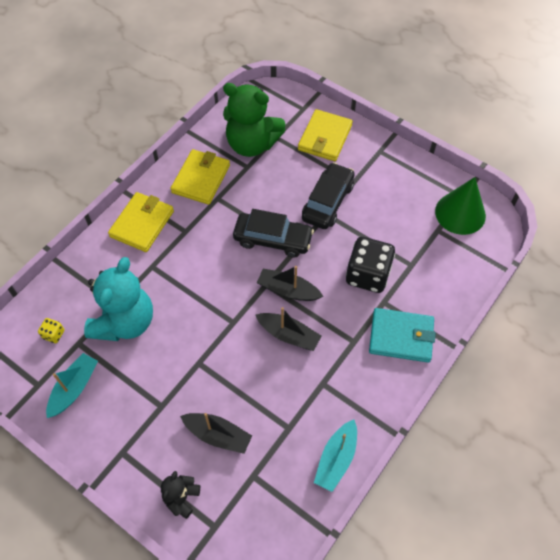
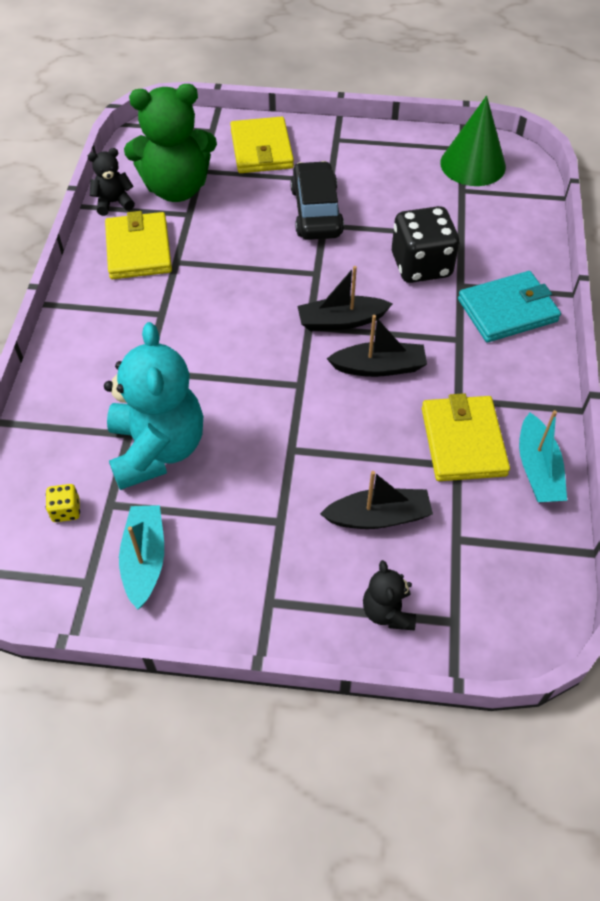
camera: 30 degrees left, 5 degrees down
(142, 224) = (96, 329): yellow wallet -> yellow wallet (463, 441)
(208, 137) = (114, 203): none -> black teddy bear
(273, 239) = (281, 276): black car -> none

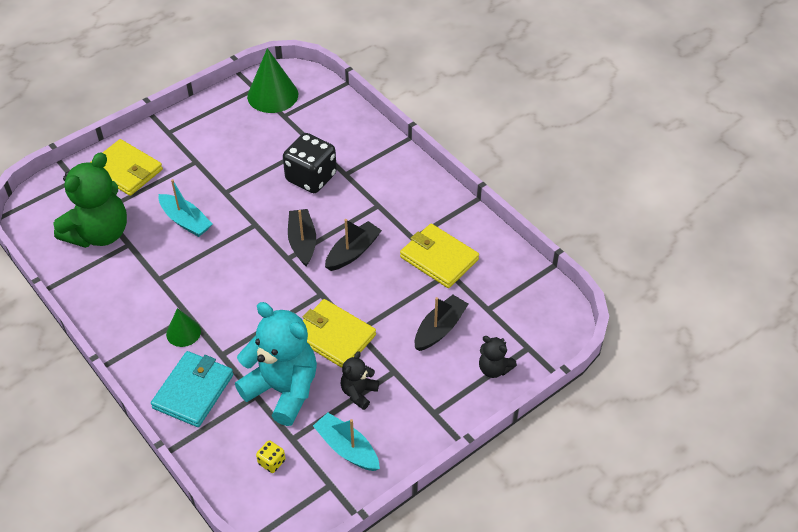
camera: 45 degrees left, 5 degrees down
(114, 203) = (66, 272): black teddy bear -> black teddy bear (358, 393)
(139, 249) = (123, 289): yellow wallet -> yellow wallet (334, 336)
(139, 325) = (183, 332): none -> green cone
(316, 212) = (211, 187): black car -> none
(341, 321) = (302, 242): black boat -> black boat turned 135 degrees clockwise
(507, 310) = (386, 171): turquoise wallet -> turquoise wallet (193, 391)
(537, 469) = (489, 245): turquoise boat -> turquoise boat (186, 221)

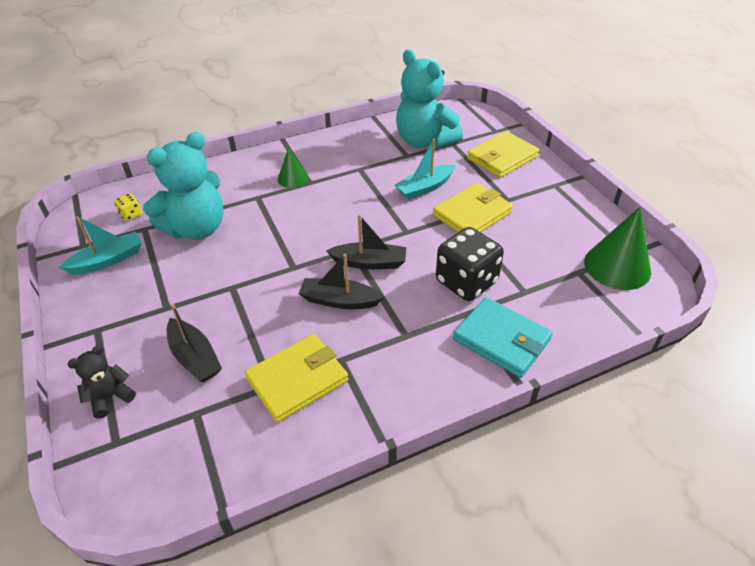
camera: 105 degrees right, 5 degrees down
(99, 233) = (424, 141): green teddy bear -> turquoise teddy bear
(193, 391) = (229, 179): turquoise wallet -> turquoise wallet (501, 339)
(334, 336) = (235, 269): yellow wallet -> yellow wallet (472, 214)
(353, 252) = (339, 300): black boat -> black boat turned 135 degrees clockwise
(358, 393) = (159, 277): black teddy bear -> none

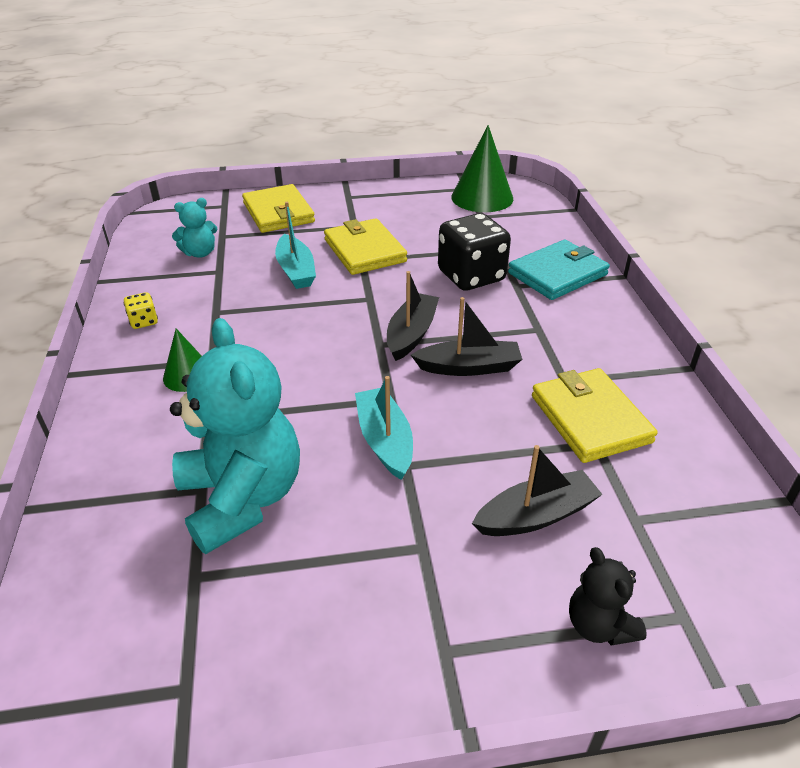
camera: 75 degrees left, 5 degrees down
(108, 260) = (260, 637): turquoise boat -> turquoise boat (385, 440)
(131, 214) = (135, 598): yellow dice -> yellow dice (144, 321)
(339, 300) = (469, 367): black boat -> black boat turned 120 degrees counterclockwise
(424, 141) = (200, 253): turquoise teddy bear -> turquoise teddy bear, size x0.48

